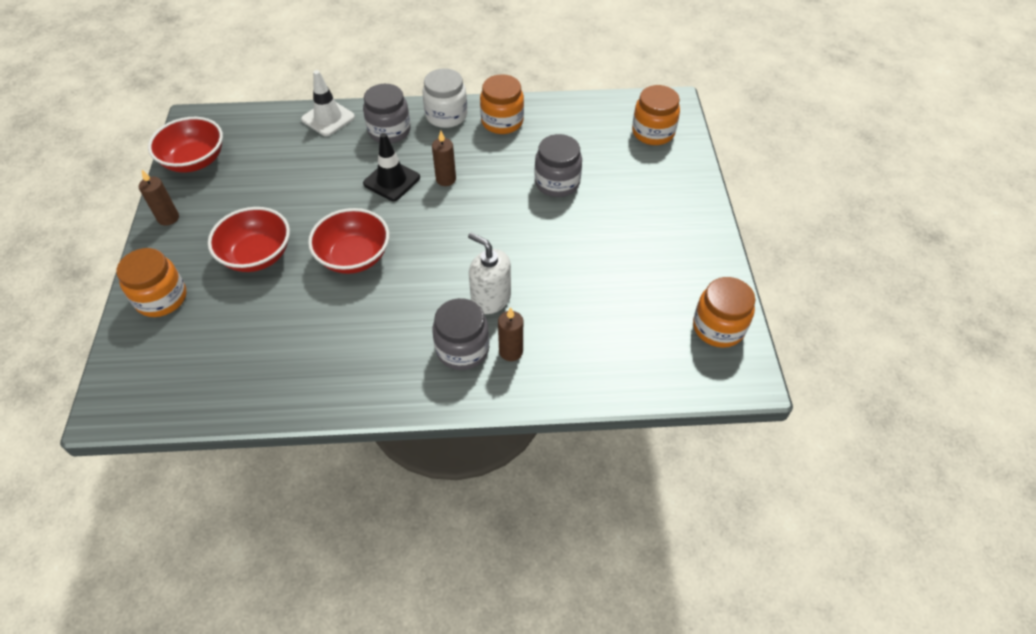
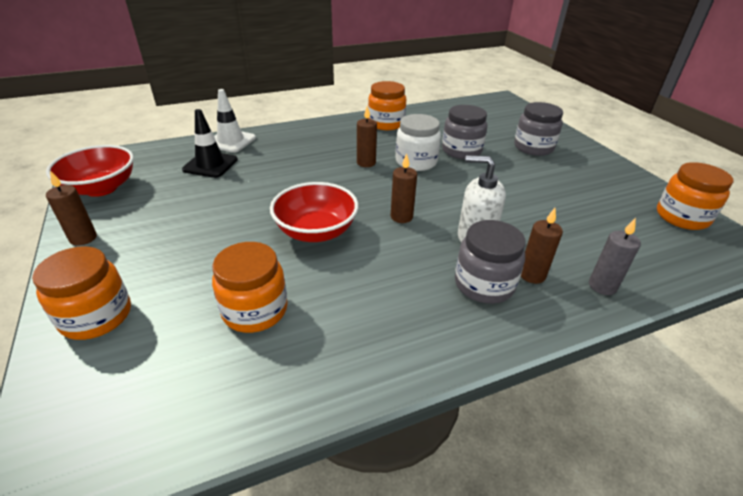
camera: 20 degrees left, 15 degrees down
(257, 255) = (206, 250): red bowl -> none
(389, 131) = (293, 141): grey jar -> grey jar (533, 147)
(391, 181) = (317, 171): black traffic cone -> black traffic cone (210, 165)
(438, 258) = (401, 217): none -> brown candle
(446, 115) = (337, 126): white jar -> white jar (416, 162)
(564, 379) = (602, 286): none -> grey candle
(653, 132) = (505, 114): orange jar -> orange jar (255, 310)

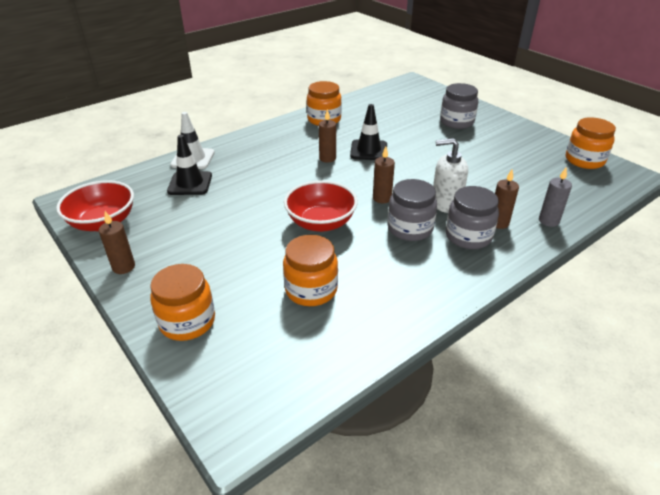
camera: 15 degrees left, 0 degrees up
(416, 162) = (368, 150): white jar -> black traffic cone
(461, 151) = (401, 134): grey jar -> grey jar (410, 228)

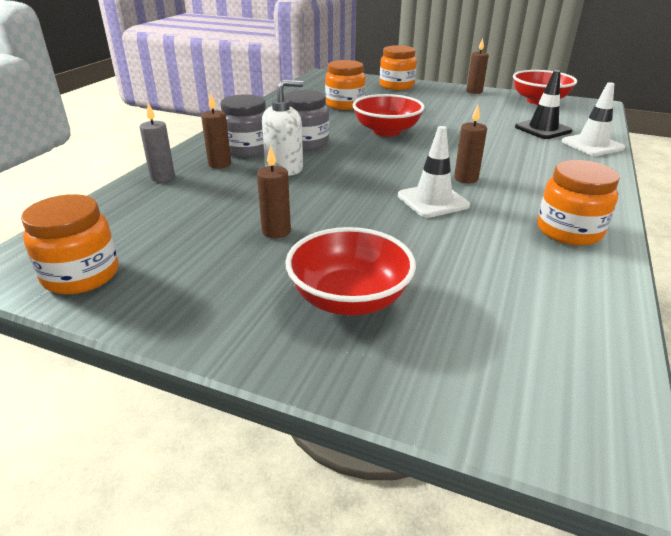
camera: 150 degrees right, 5 degrees down
(368, 150) = (432, 201): black traffic cone -> white traffic cone
(382, 198) = (354, 157): brown candle -> brown candle (276, 231)
(456, 122) = (349, 299): grey jar -> red bowl

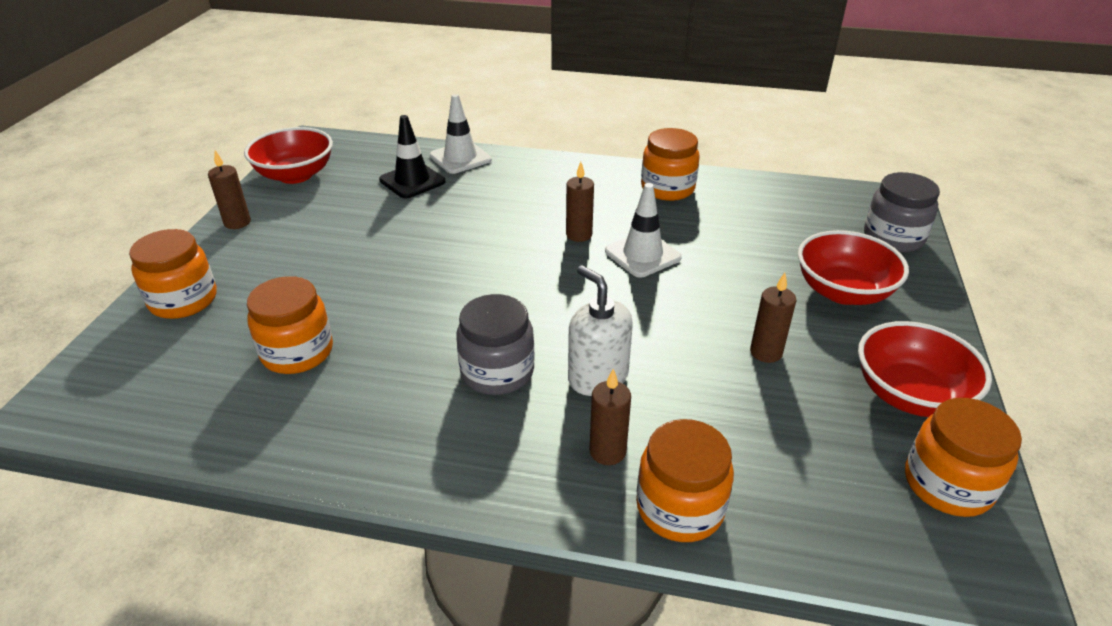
camera: 100 degrees left, 5 degrees up
(162, 177) = (679, 508): grey candle -> orange jar
(247, 149) = (537, 434): grey jar -> grey jar (893, 238)
(386, 131) = (433, 297): red bowl -> red bowl (909, 395)

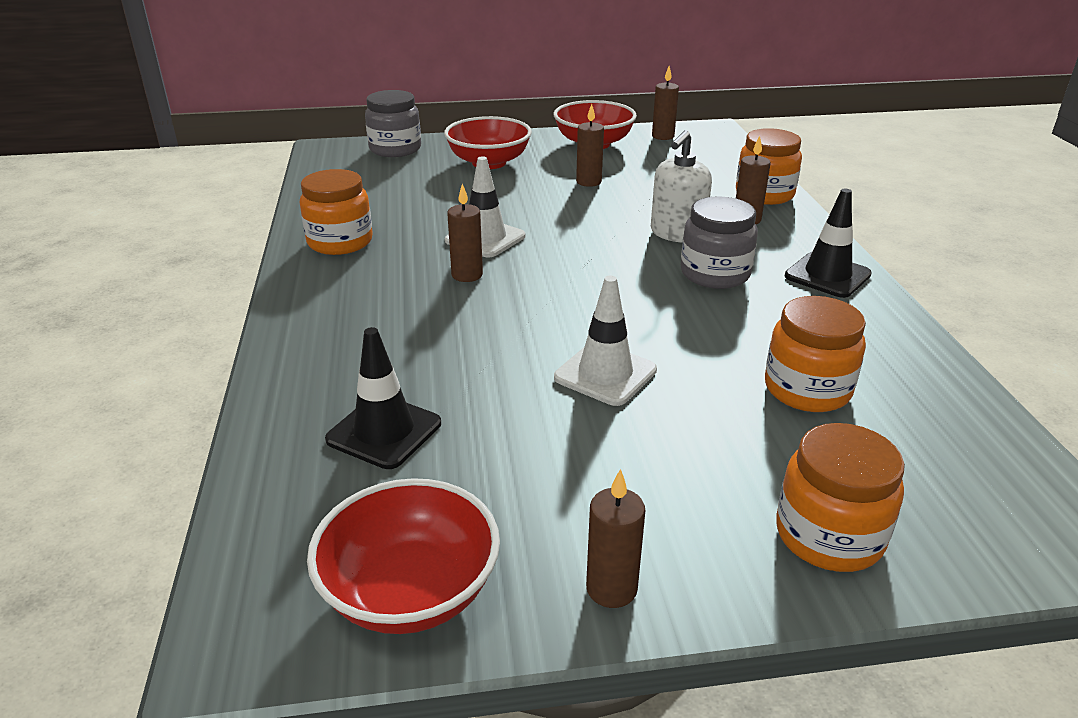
camera: 110 degrees left, 5 degrees down
(441, 458) = (827, 275): none -> black traffic cone
(460, 158) = (290, 406): white traffic cone -> white traffic cone (605, 374)
(947, 484) = (663, 136): orange jar -> brown candle

